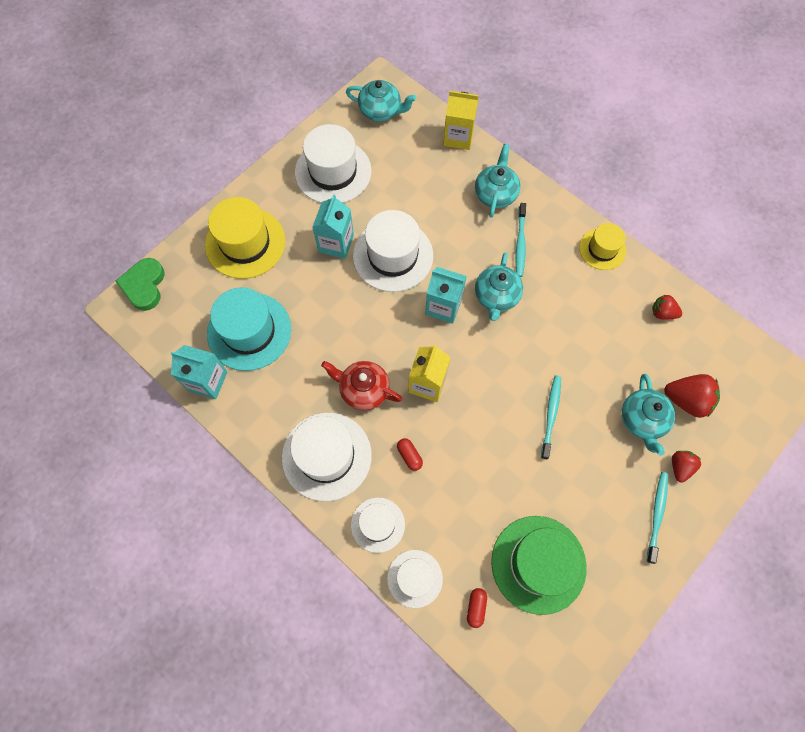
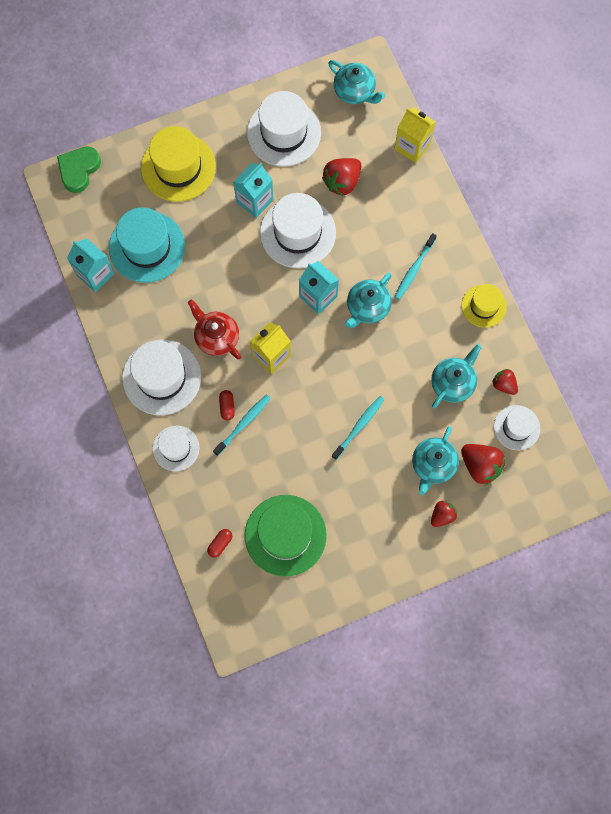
camera: 25 degrees right, 5 degrees up
(411, 193) = (342, 182): none -> red strawberry
(414, 578) = (184, 501): white hat -> white hat (516, 427)
(495, 194) = (417, 215): turquoise teapot -> turquoise teapot (453, 383)
(657, 514) = (401, 542): turquoise toothbrush -> turquoise toothbrush (243, 424)

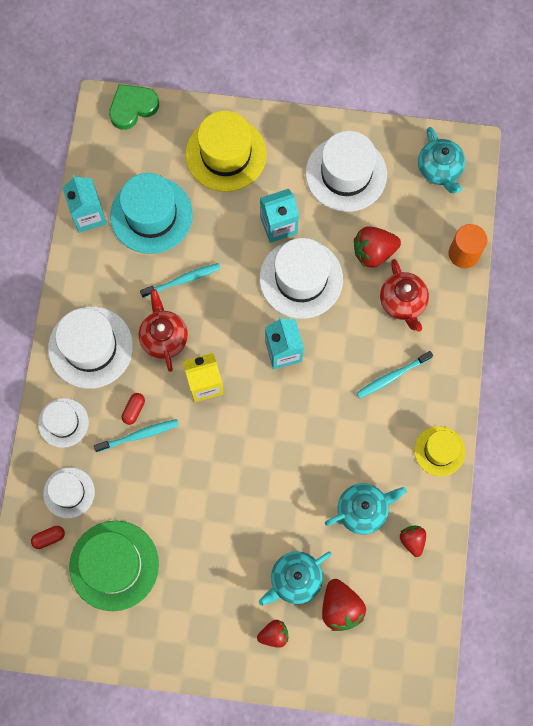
camera: 30 degrees right, 0 degrees up
(359, 426) = (246, 500): turquoise toothbrush -> turquoise toothbrush (183, 280)
(367, 307) = (324, 389): turquoise teapot -> none
(388, 208) = (402, 302): none -> red teapot
(412, 146) = (463, 254): yellow carton -> orange cylinder
(516, 427) = (399, 590): white hat -> white hat (69, 492)

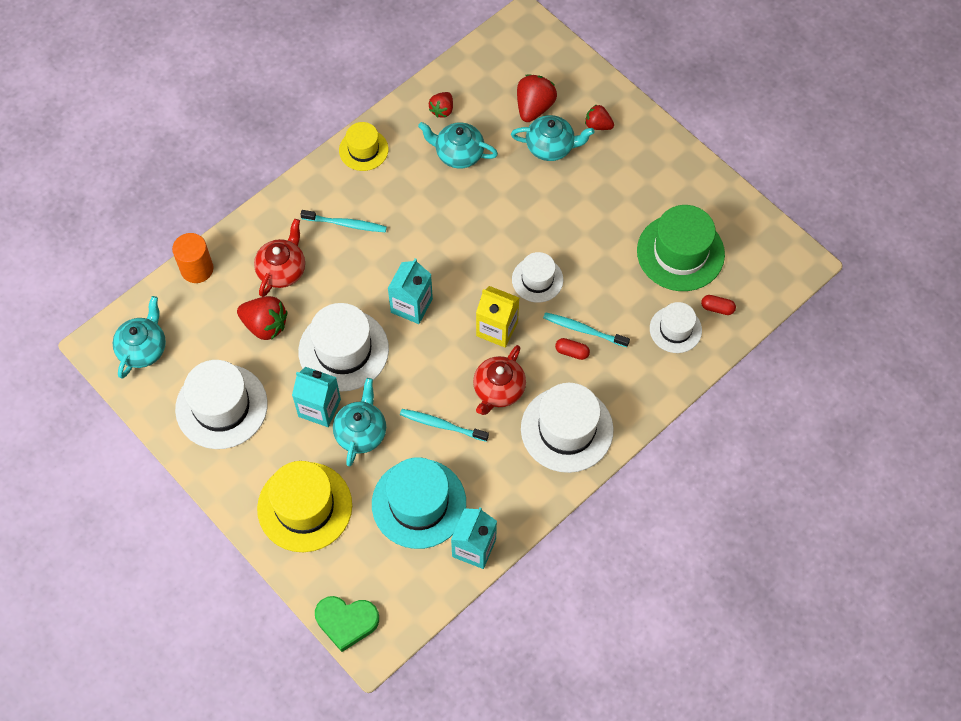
camera: 140 degrees left, 10 degrees down
(63, 422) = (638, 386): white hat -> white hat (537, 279)
(134, 410) = (572, 352): red capsule -> red capsule turned 45 degrees clockwise
(234, 231) = (361, 432): none -> turquoise teapot

